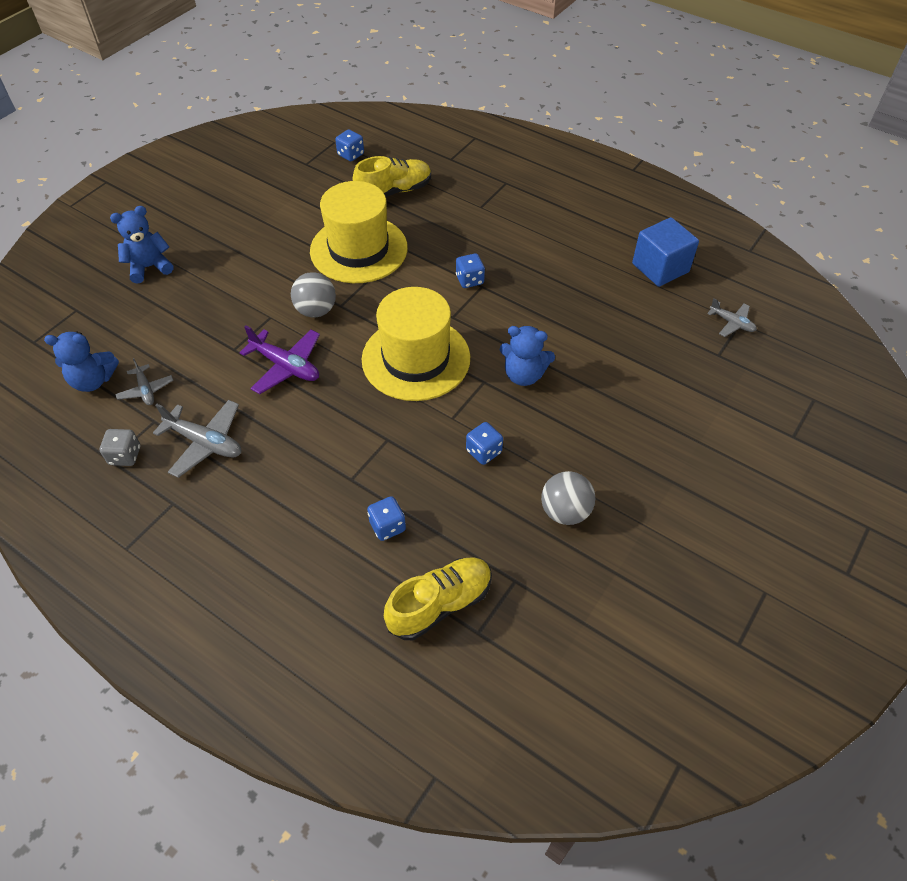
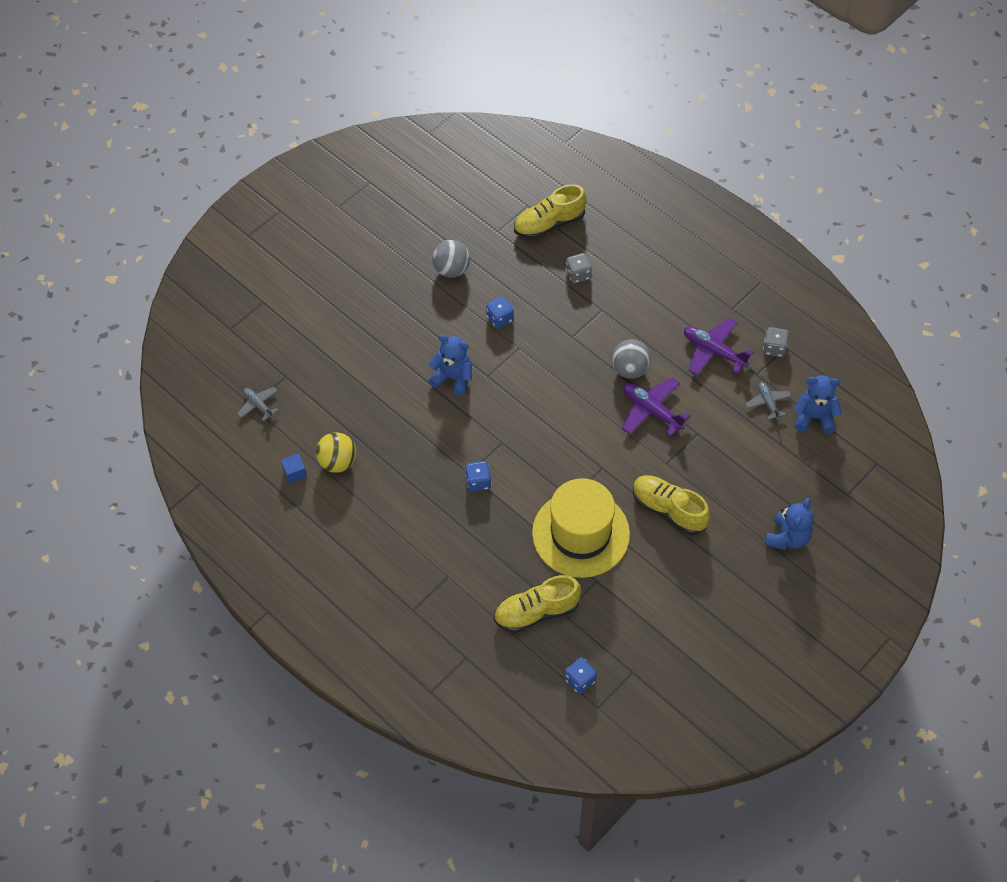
camera: 170 degrees left, 5 degrees up
(149, 267) = (787, 537): blue teddy bear -> blue teddy bear turned 45 degrees counterclockwise
(205, 443) = (713, 351): grey plane -> purple plane
(270, 277) = (668, 510): none -> yellow shoe
(316, 310) = (625, 465): grey ball -> grey ball (630, 369)
(387, 526) = (578, 274): blue dice -> grey dice
(416, 359) = (540, 404): yellow hat -> none
(621, 281) = (338, 462): none -> yellow ball
(660, 268) = (295, 473): blue cube -> blue cube, size x0.48

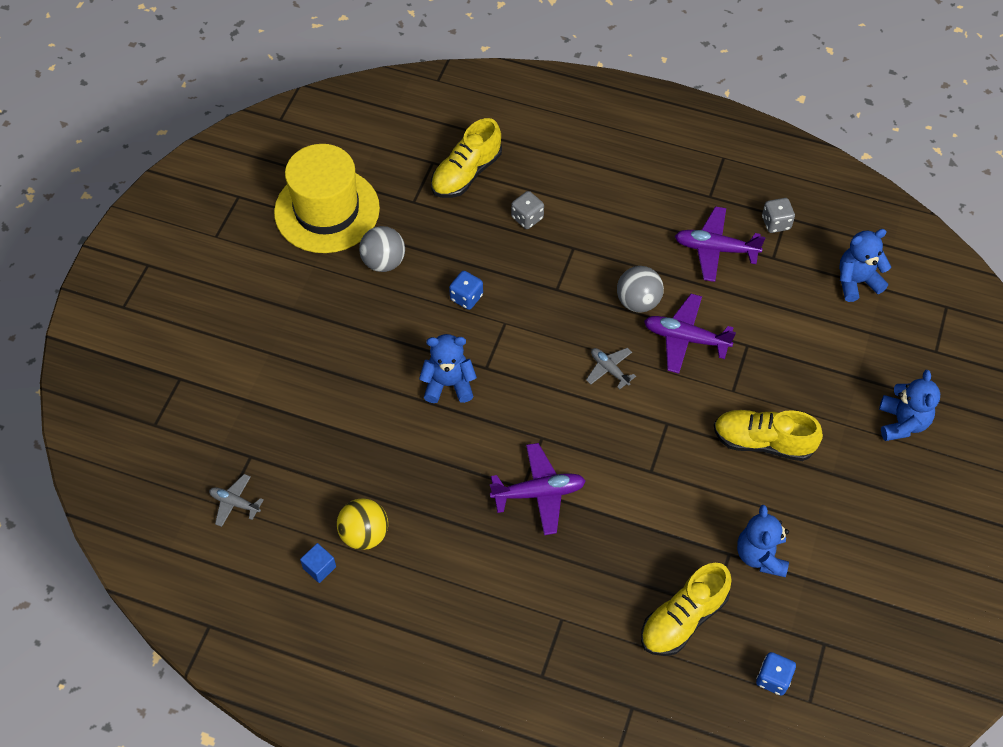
camera: 25 degrees left, 0 degrees up
(478, 482) = (539, 493): blue dice -> purple plane
(580, 534) = (683, 507): yellow hat -> yellow hat (327, 210)
(620, 591) = (760, 555): none -> blue teddy bear
(768, 403) = (801, 284): grey plane -> grey plane (609, 369)

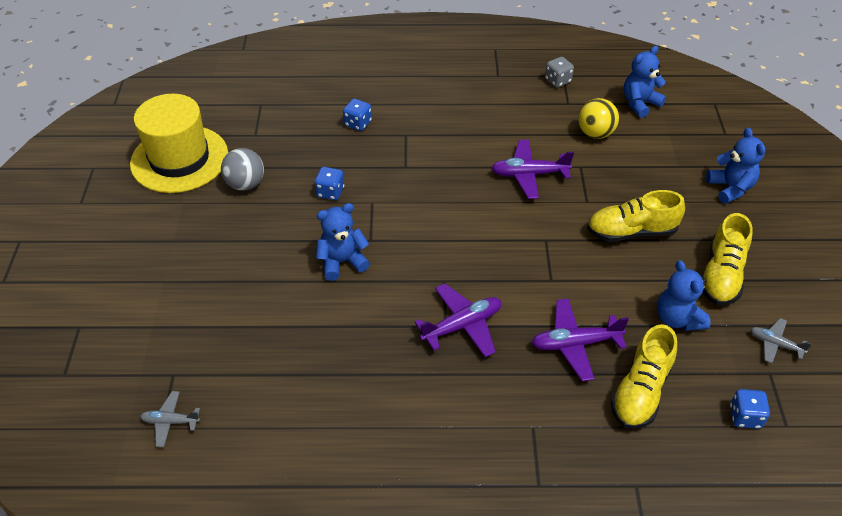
camera: 20 degrees left, 10 degrees down
(319, 567) = (278, 455): blue cube -> none
(364, 534) = (312, 410): yellow ball -> yellow ball (595, 133)
(466, 174) = (293, 105): yellow shoe -> yellow shoe (721, 275)
(527, 218) = (358, 123): grey dice -> blue dice
(609, 369) = (477, 213): grey plane -> grey plane (775, 344)
(638, 301) = (477, 159): grey ball -> none
(715, 249) = (520, 108): purple plane -> purple plane (575, 344)

